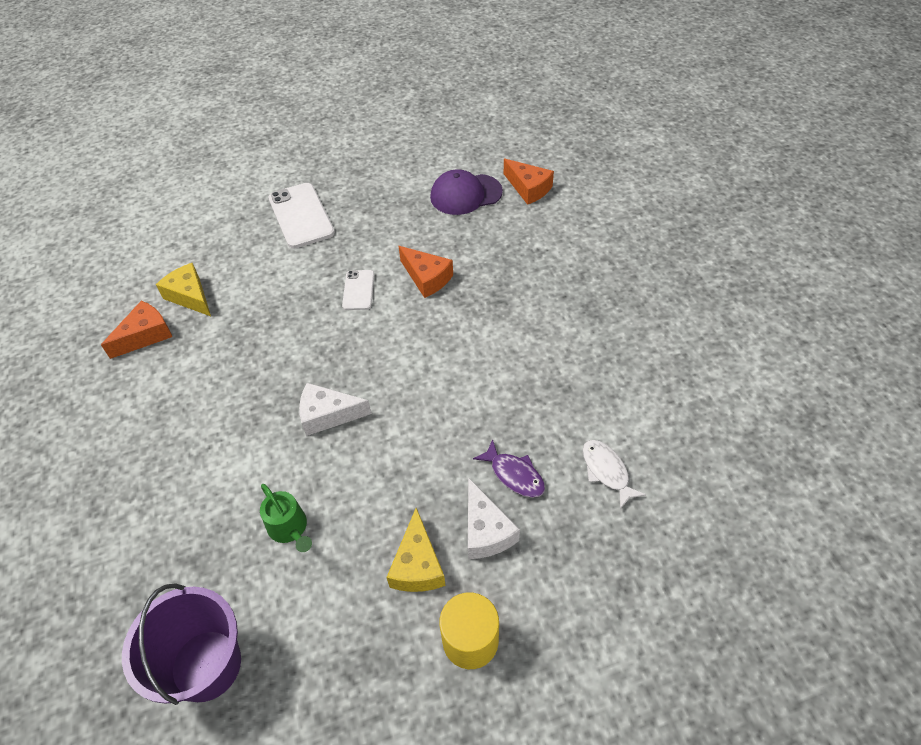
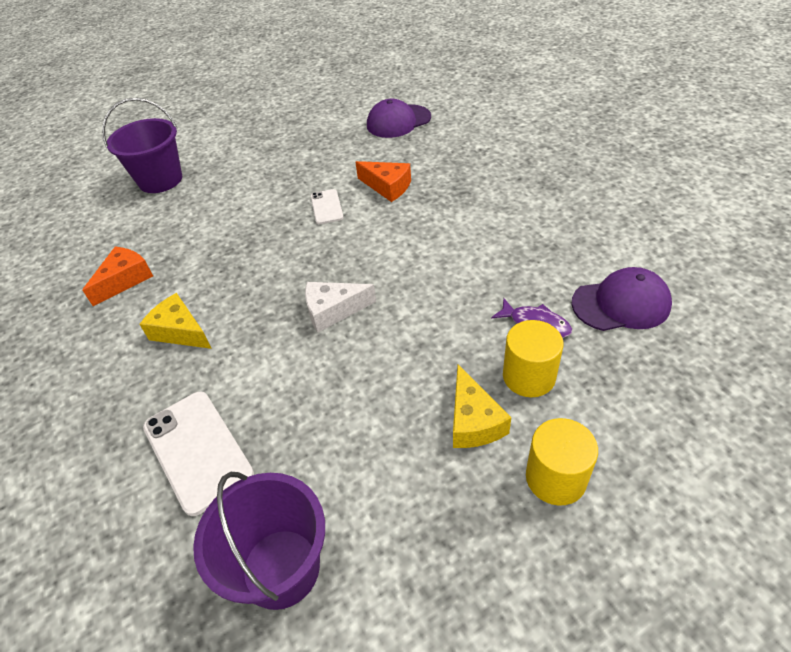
camera: 10 degrees left, 5 degrees down
(190, 296) = (161, 240): yellow cheese -> yellow cheese (180, 331)
(206, 221) = (160, 180): none -> purple bucket
(289, 528) = (329, 416): green watering can -> none
(301, 216) = (251, 161): white phone -> white phone (197, 450)
(486, 530) = (529, 376): white cheese -> yellow cylinder
(528, 188) = (452, 108): orange cheese -> none
(606, 471) = (621, 304): white fish -> purple cap

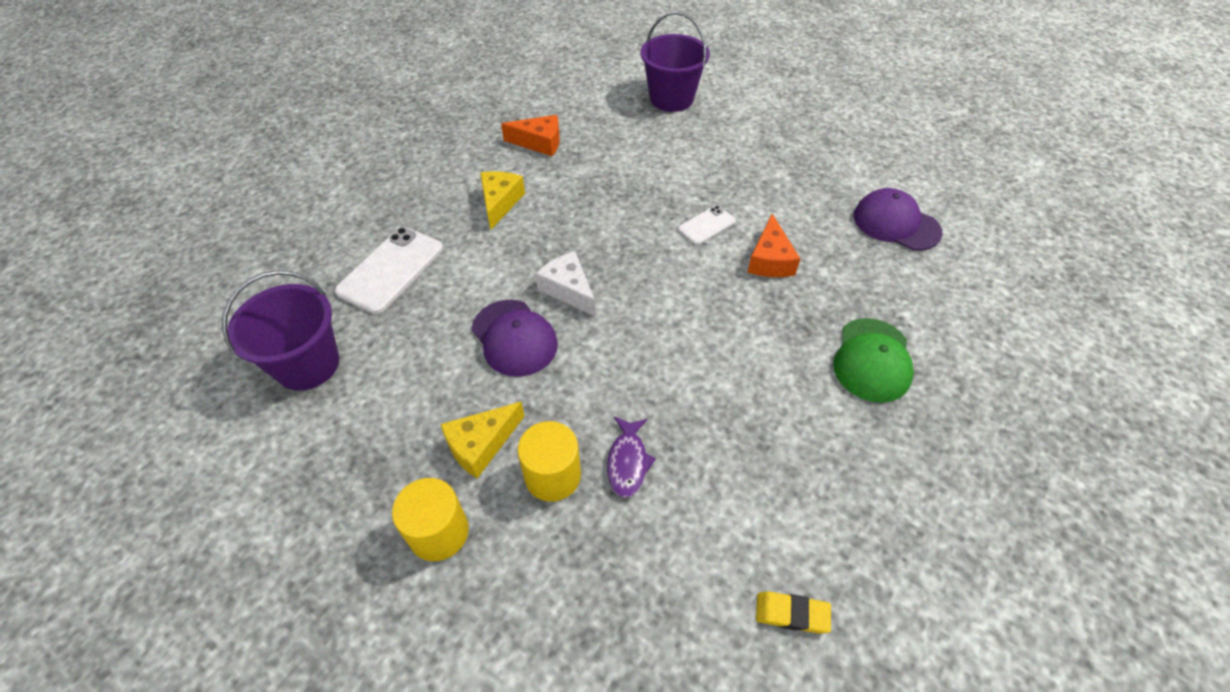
camera: 60 degrees right, 5 degrees up
(507, 173) = (872, 360): none -> green cap
(621, 304) = (700, 541): purple cap -> purple cap (514, 338)
(689, 276) = (792, 613): none -> yellow eraser

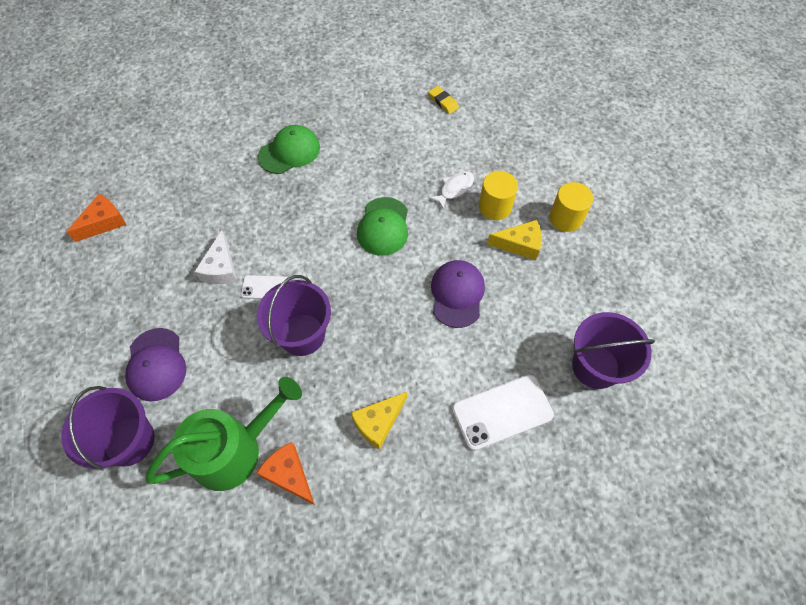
camera: 140 degrees left, 10 degrees up
(568, 290) = (398, 304): white cheese -> white cheese (221, 268)
(594, 132) = (234, 449): none -> green watering can
(628, 462) = (454, 189): purple fish -> white fish
(630, 215) = (302, 334): none -> purple bucket
(664, 352) = (383, 226): none -> green cap
(770, 260) = (262, 236): orange cheese -> orange cheese (104, 222)
(896, 223) = (162, 204): purple cap -> purple cap (156, 364)

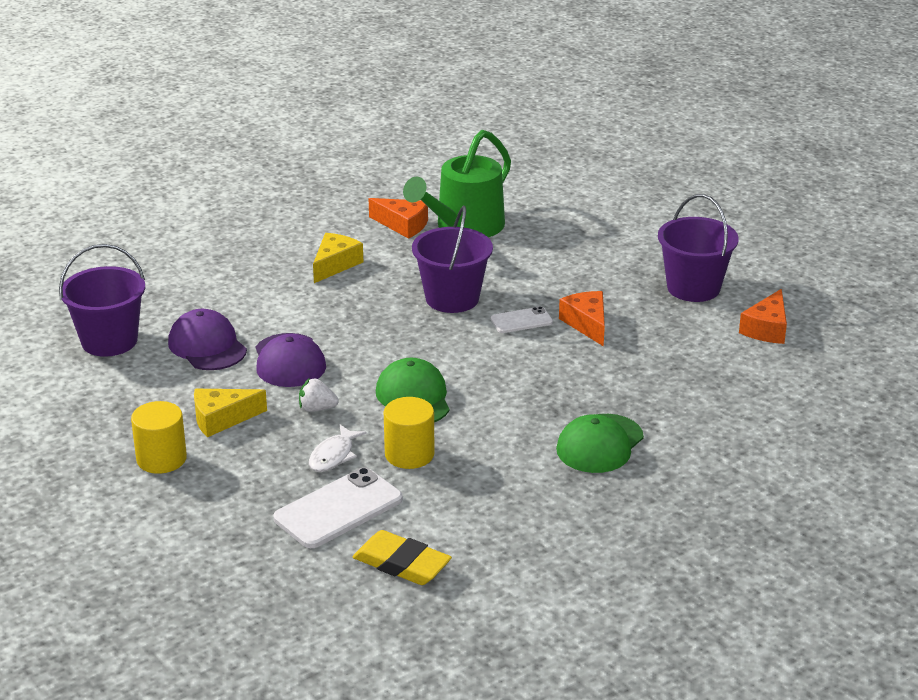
camera: 160 degrees right, 30 degrees down
(129, 441) = (566, 213): purple bucket -> purple bucket (693, 288)
(156, 364) = (587, 253): purple cap -> purple cap (207, 346)
(221, 268) = (587, 324): white cheese -> orange cheese
(443, 102) = (402, 563): yellow eraser -> yellow eraser, size x1.61
(452, 235) = (317, 409): none -> white strawberry
(495, 207) = (267, 449): yellow cylinder -> yellow cylinder (409, 454)
(502, 412) = (209, 293): white phone -> white phone (338, 509)

